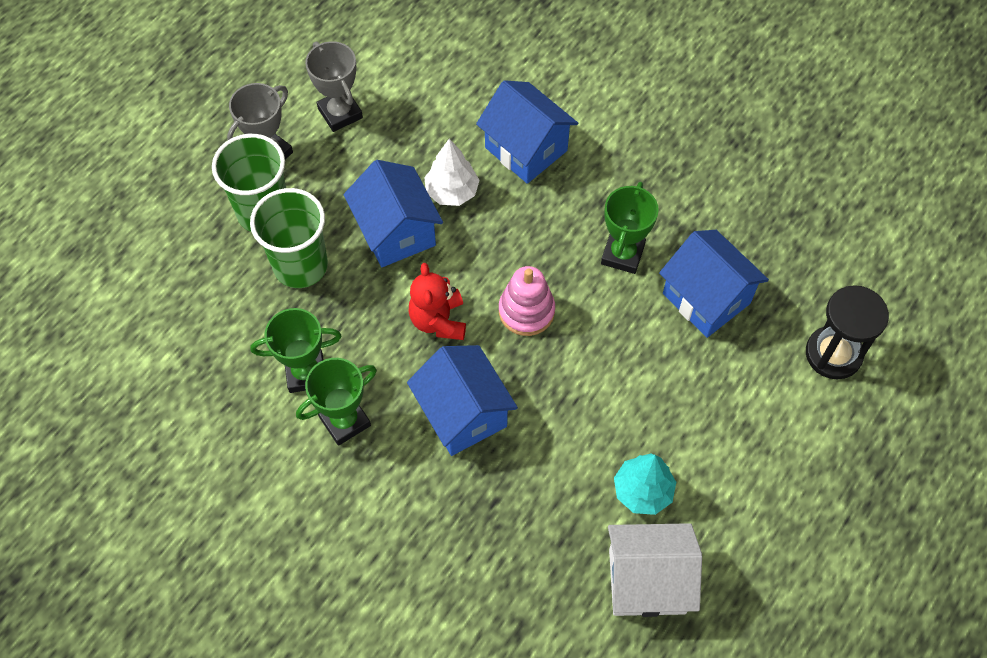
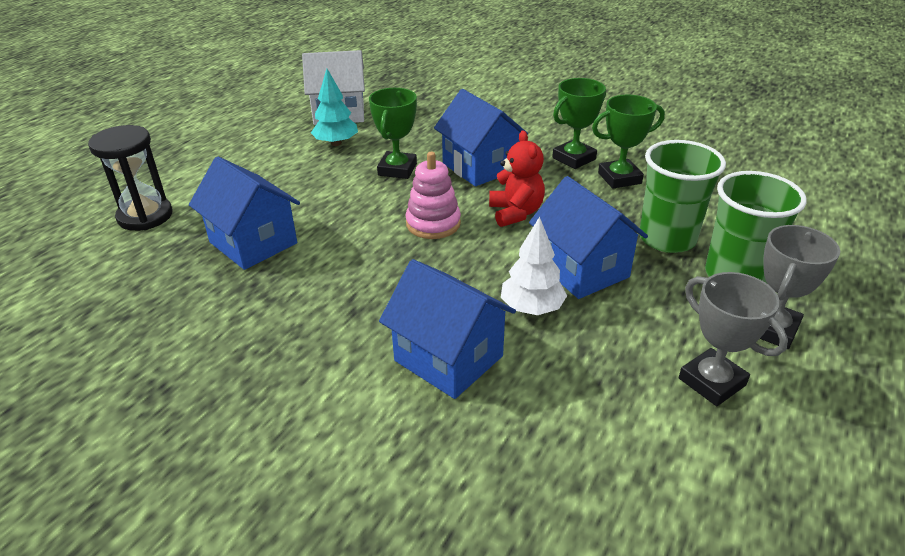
camera: 175 degrees right, 25 degrees down
(622, 254) = (334, 268): green trophy -> green trophy (397, 169)

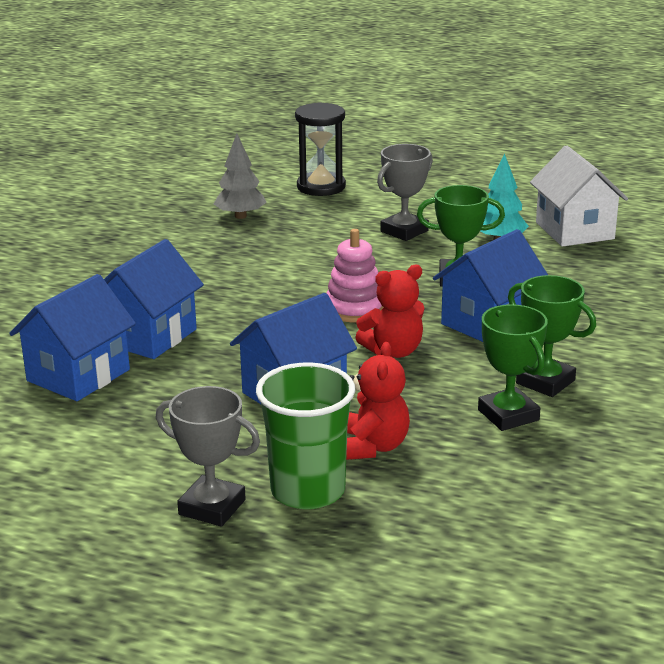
camera: 80 degrees right, 10 degrees down
(177, 274) = (240, 216): none -> grey tree
(253, 243) = (294, 235): blue house -> blue house (78, 375)
(531, 308) = (224, 369): white tree -> none
(667, 239) = (372, 447): green cup -> red teddy bear
(712, 382) = (126, 465): grey trophy -> grey trophy (404, 231)

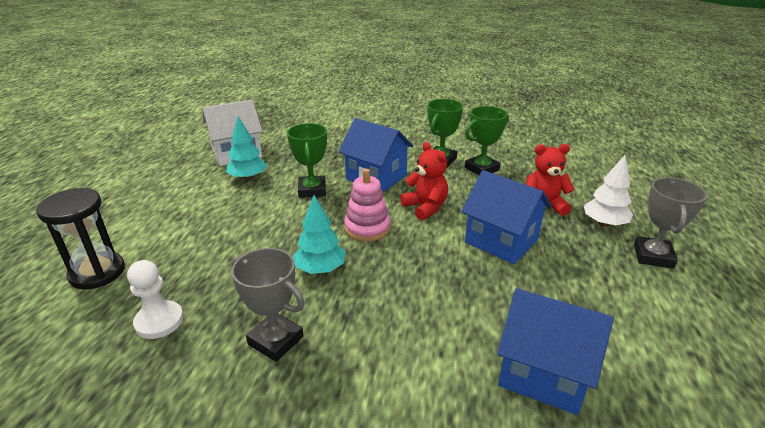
camera: 100 degrees left, 5 degrees up
(148, 336) = (449, 338): blue house -> none
(240, 216) = (159, 321): grey tree -> white pawn
(284, 280) = (320, 269): none -> turquoise tree
(308, 491) = (604, 223): green cup -> white tree
(404, 231) = (223, 217): grey trophy -> grey trophy (275, 340)

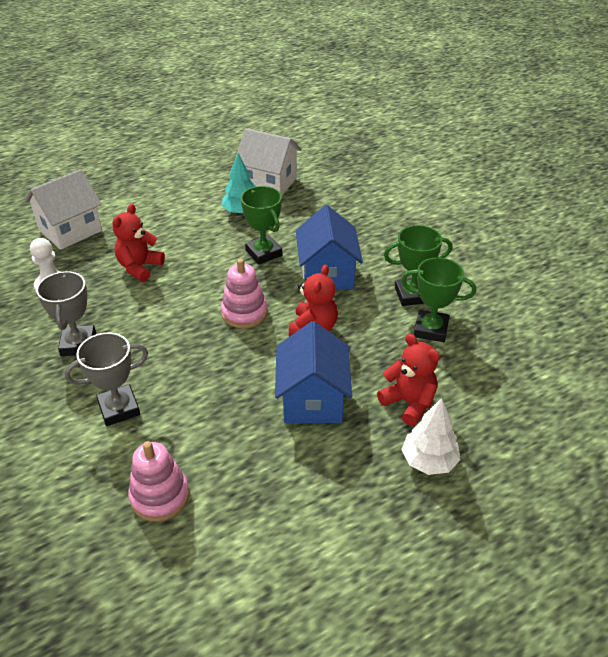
camera: 50 degrees right, 10 degrees up
(97, 272) = (70, 230): black hourglass -> white house
(227, 254) = (139, 267): none -> red teddy bear
(312, 190) = (263, 253): green trophy -> green trophy turned 75 degrees counterclockwise
(320, 269) = (168, 319): turquoise tree -> none
(543, 373) = (160, 496): blue house -> pink stacking toy
(653, 256) = (405, 519): grey trophy -> grey trophy (119, 409)

